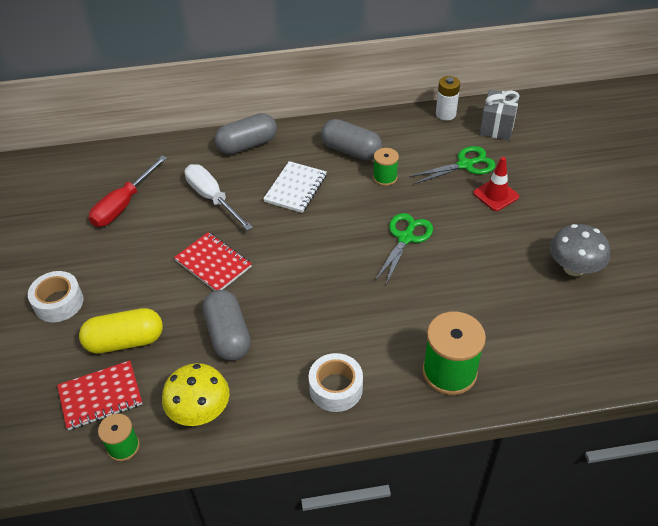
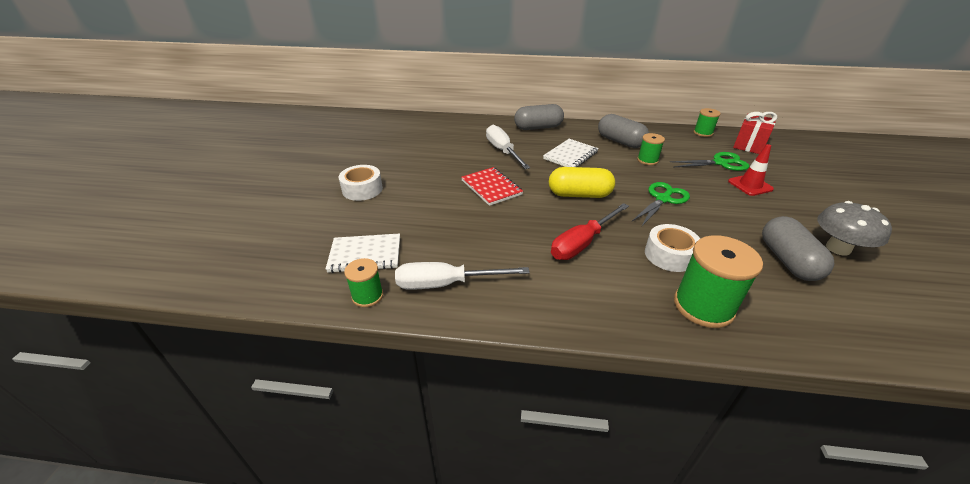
camera: 15 degrees right, 10 degrees down
(100, 397) = (365, 255): red notebook -> white notebook
(123, 205) = (435, 144): red screwdriver -> red screwdriver (582, 243)
(125, 341) = (402, 222): yellow capsule -> yellow capsule (579, 194)
(200, 411) = (446, 284): yellow mushroom -> white screwdriver
(228, 335) = (489, 234): grey capsule -> grey capsule (787, 261)
(336, 388) = (581, 294): white tape -> white tape (669, 255)
(445, 114) = (703, 133): white battery -> green spool
(497, 127) = (749, 145): grey gift -> red gift

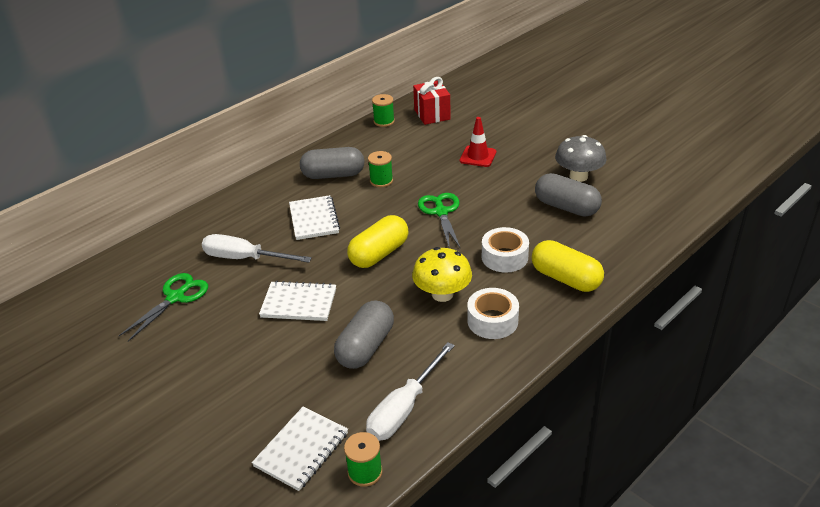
camera: 50 degrees left, 0 degrees up
(362, 189) = (176, 405): white tape -> white tape (492, 321)
(491, 187) = (299, 303): red notebook -> white notebook
(538, 128) = (235, 208): grey capsule -> grey capsule (366, 347)
(582, 243) = (442, 294): red screwdriver -> yellow mushroom
(703, 306) = (565, 278): green spool -> yellow capsule
(720, 163) = (435, 147): green scissors -> green scissors (176, 297)

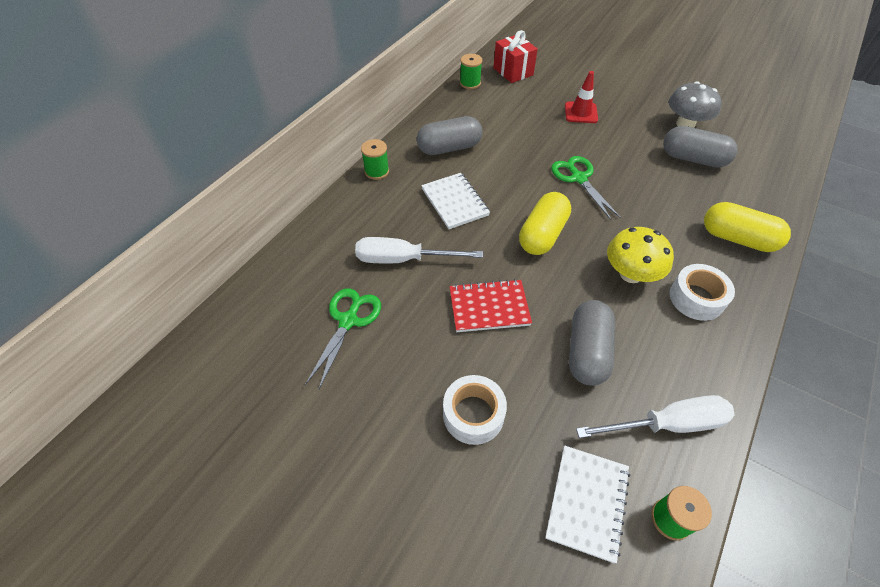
camera: 15 degrees left, 15 degrees up
(299, 303) = (489, 307): white notebook -> red notebook
(381, 181) = (501, 149): green spool -> green spool (376, 171)
(404, 408) = (667, 424): white screwdriver -> white screwdriver turned 120 degrees counterclockwise
(504, 257) = (667, 222): white tape -> white tape (473, 414)

